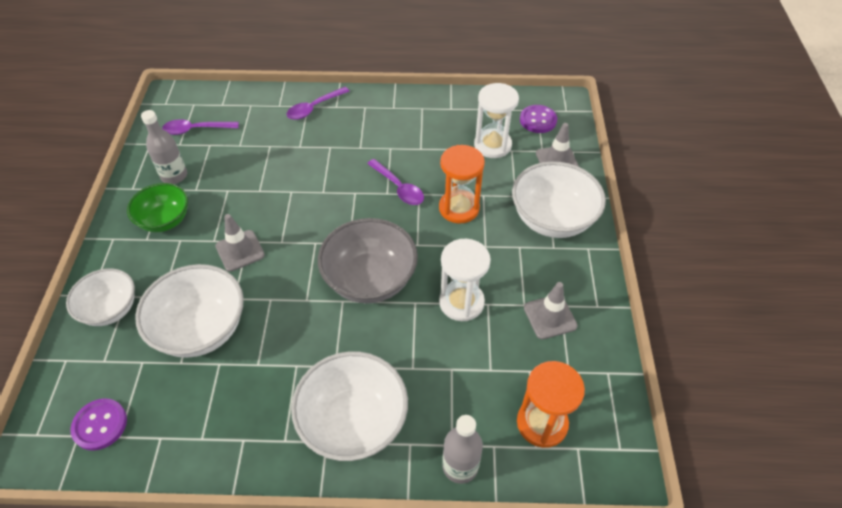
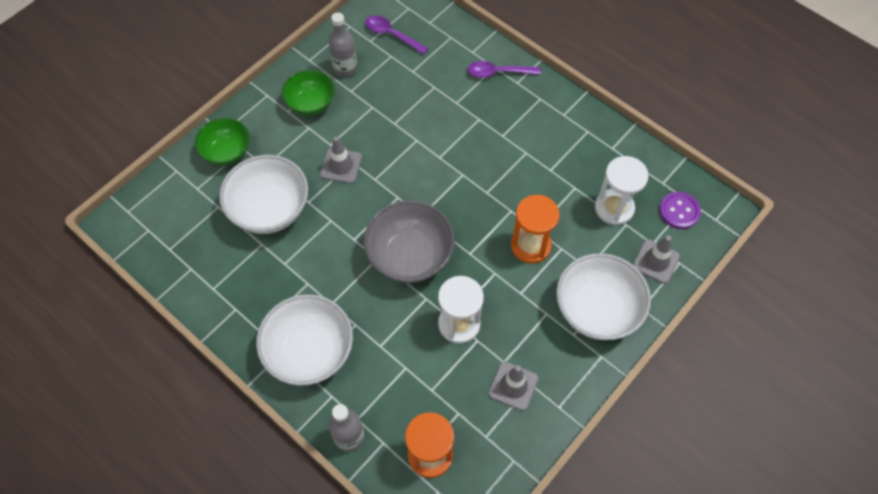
camera: 40 degrees right, 10 degrees up
(100, 425) = (164, 233): purple button -> none
(110, 309) = (227, 152): white bowl -> green bowl
(399, 188) = (500, 194): purple spoon -> none

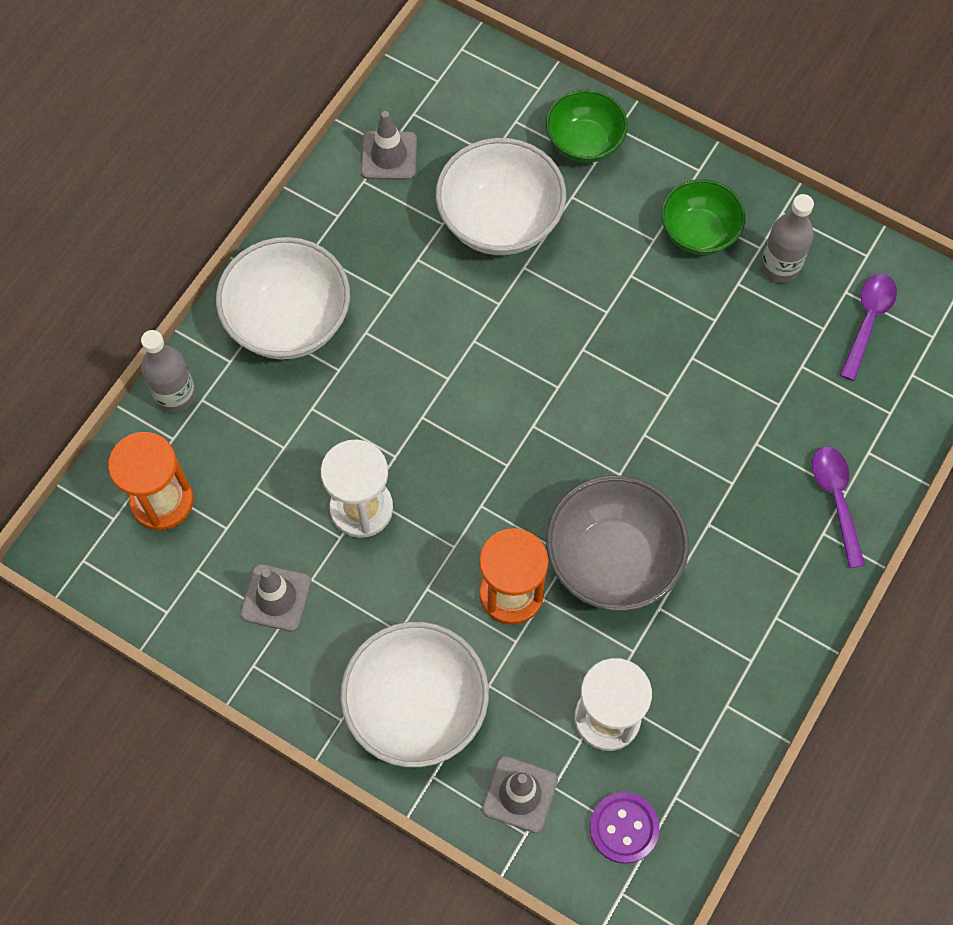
camera: 80 degrees right, 5 degrees up
(341, 166) = (595, 298): grey traffic cone -> grey traffic cone (389, 156)
(410, 256) = (459, 422): grey bowl -> grey bowl (612, 560)

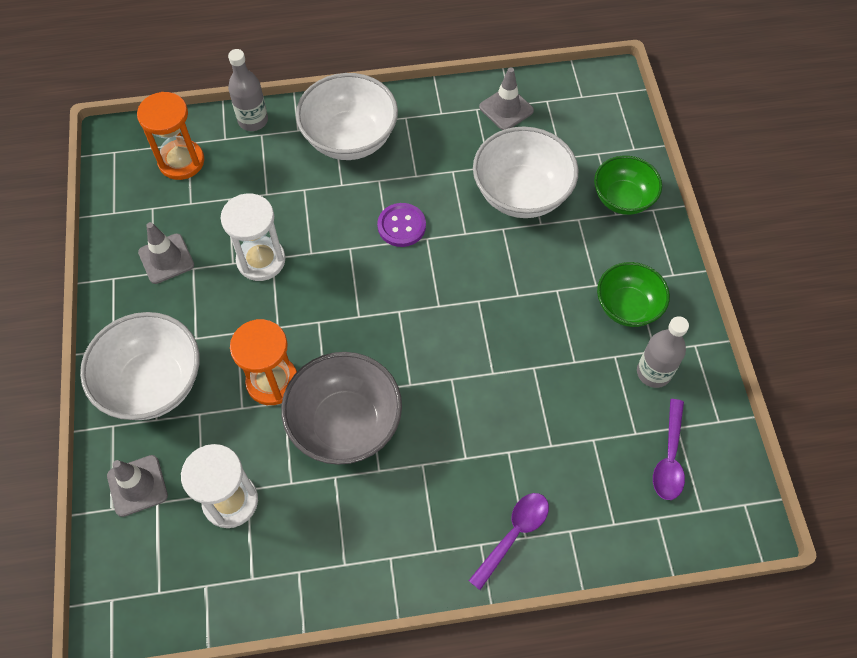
camera: 50 degrees right, 5 degrees down
(624, 828) = (159, 568): purple button -> purple button (401, 226)
(868, 321) = (669, 458): purple spoon -> purple spoon turned 120 degrees clockwise

